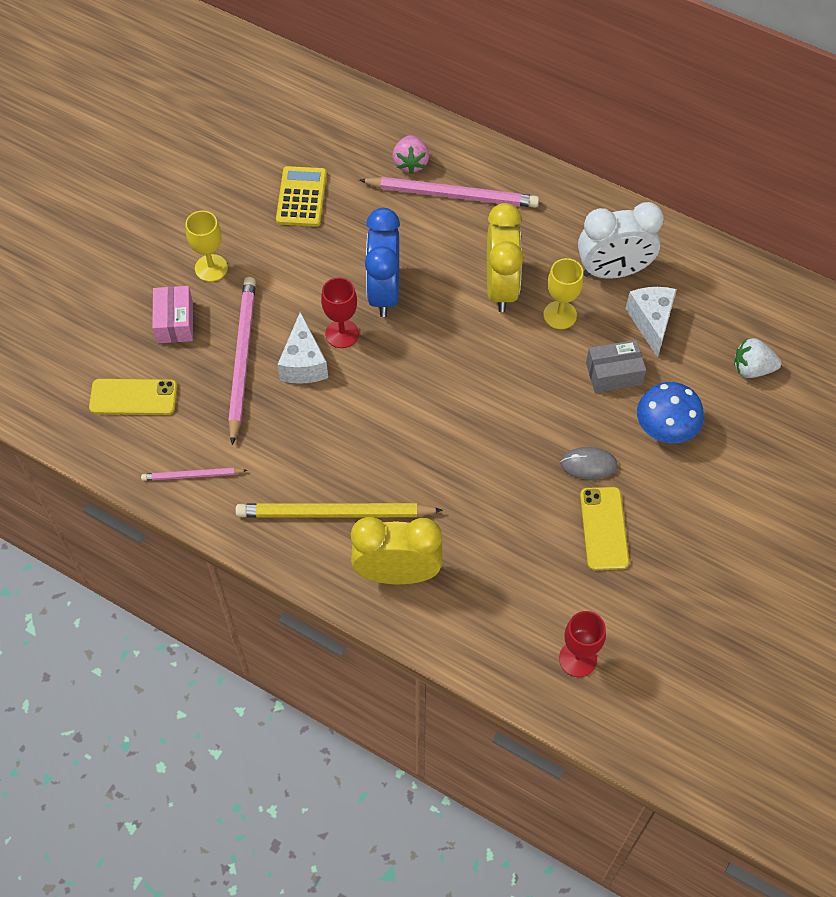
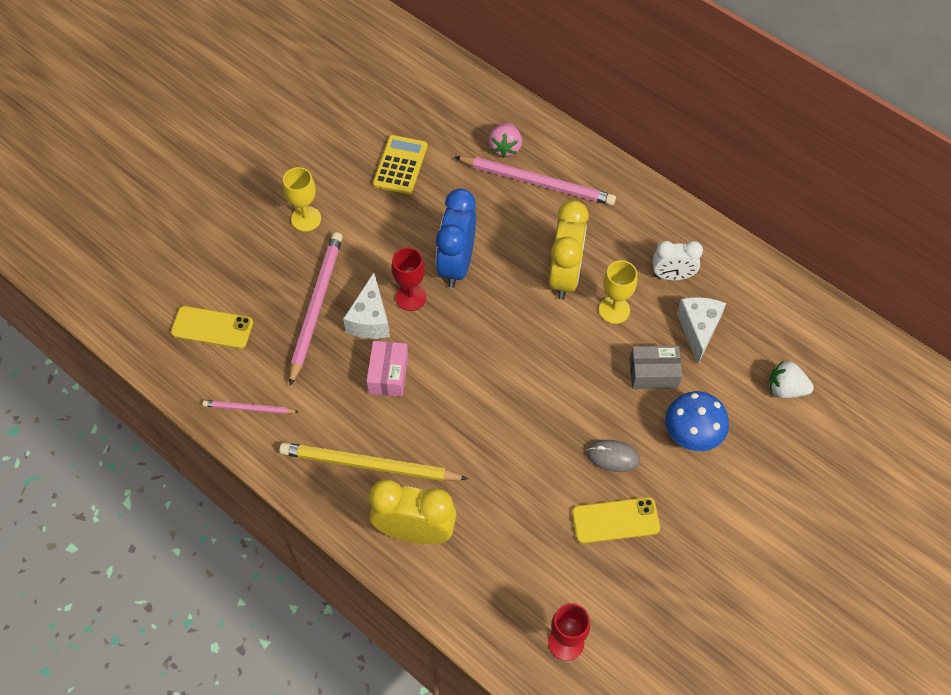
camera: 10 degrees right, 0 degrees up
(175, 322) = (263, 264): pink box -> pink box (388, 374)
(604, 528) = (615, 520): yellow phone -> yellow phone turned 75 degrees clockwise
(613, 271) = (672, 276): white clock -> white clock, size x0.62

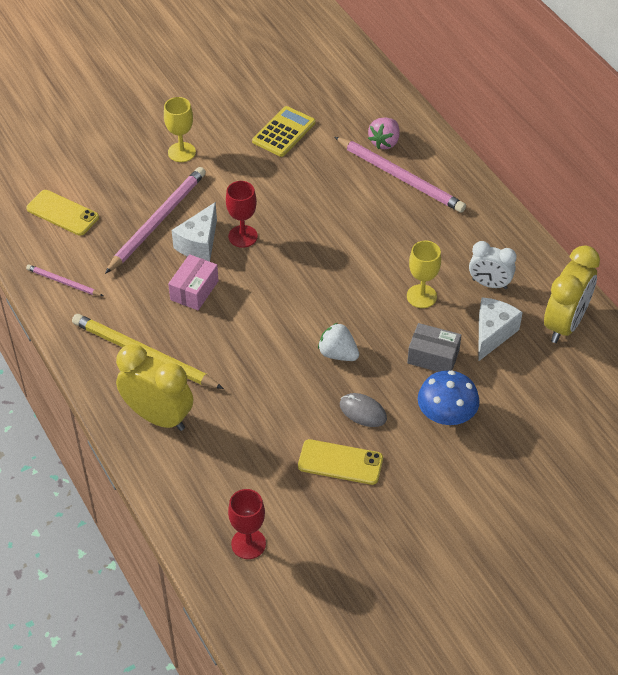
camera: 20 degrees right, 10 degrees down
(457, 264) = (296, 222): blue clock -> none
(564, 276) = (389, 257): yellow clock -> yellow clock (564, 324)
(785, 389) = (552, 405): white strawberry -> white strawberry (338, 354)

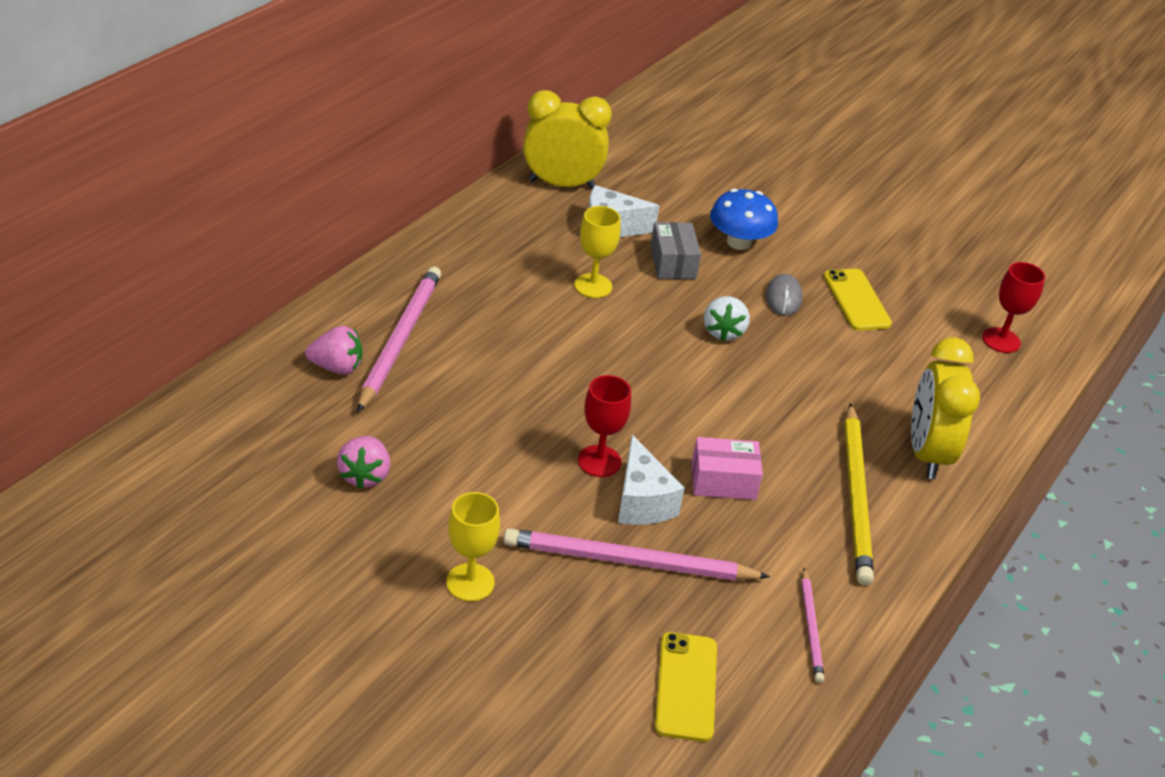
camera: 120 degrees left, 10 degrees down
(199, 244) = (641, 501): white cheese -> white cheese turned 75 degrees clockwise
(284, 132) = (365, 475): yellow calculator -> pink strawberry
(489, 284) = (539, 240): white clock -> none

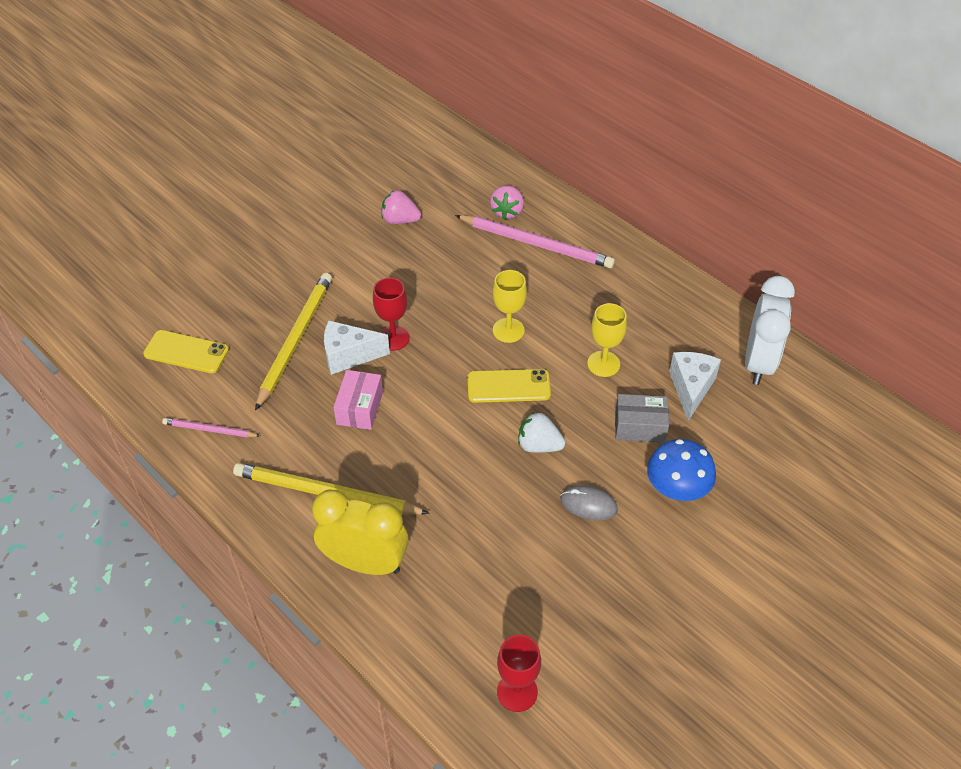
camera: 105 degrees right, 10 degrees up
(470, 582) = (298, 261): yellow goblet -> yellow goblet (508, 330)
(561, 184) = (758, 362): yellow clock -> white clock
(630, 562) = (295, 340): pink pencil -> yellow pencil
(857, 300) = (585, 569): yellow phone -> yellow phone (508, 386)

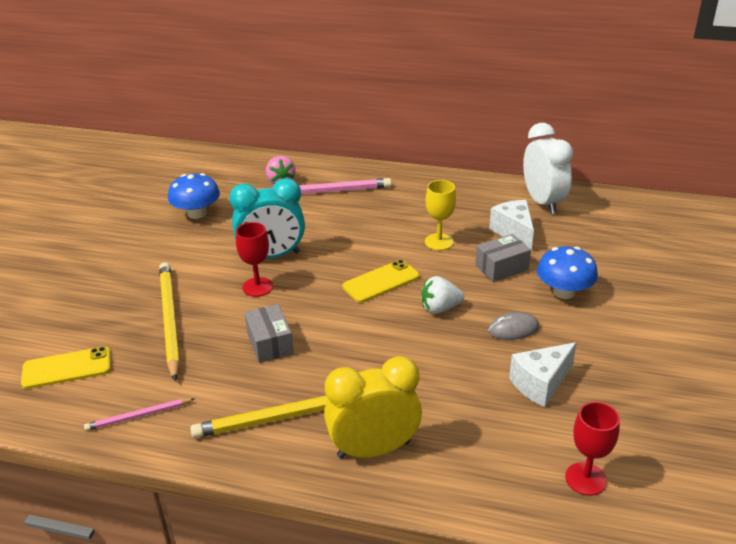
camera: 30 degrees left, 15 degrees down
(349, 356) = (228, 312): white cheese -> white cheese (540, 384)
(360, 408) = (270, 343): pink box -> grey box
(400, 220) = (197, 213): pink strawberry -> blue mushroom
(431, 306) = (272, 256): none -> turquoise clock
(508, 330) = (348, 248): yellow goblet -> none

